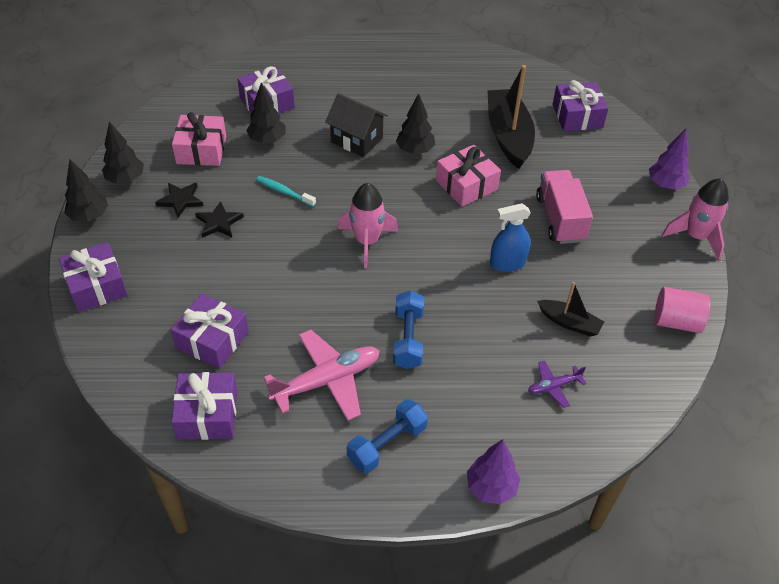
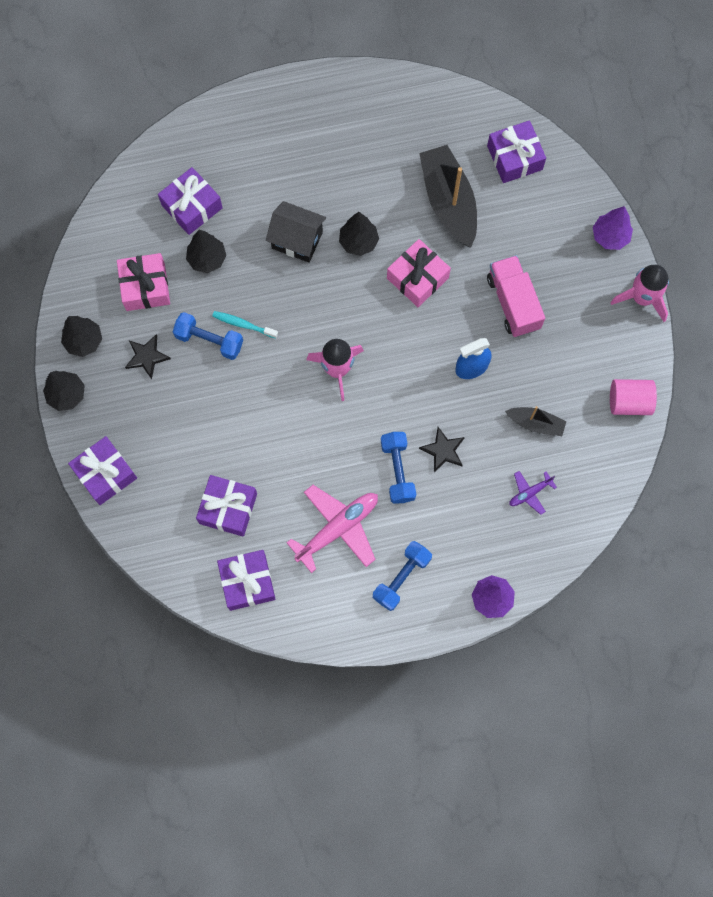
camera: 10 degrees left, 25 degrees up
(219, 222) = (192, 376): black star -> black star (443, 450)
(246, 198) = (209, 340): none -> blue dumbbell

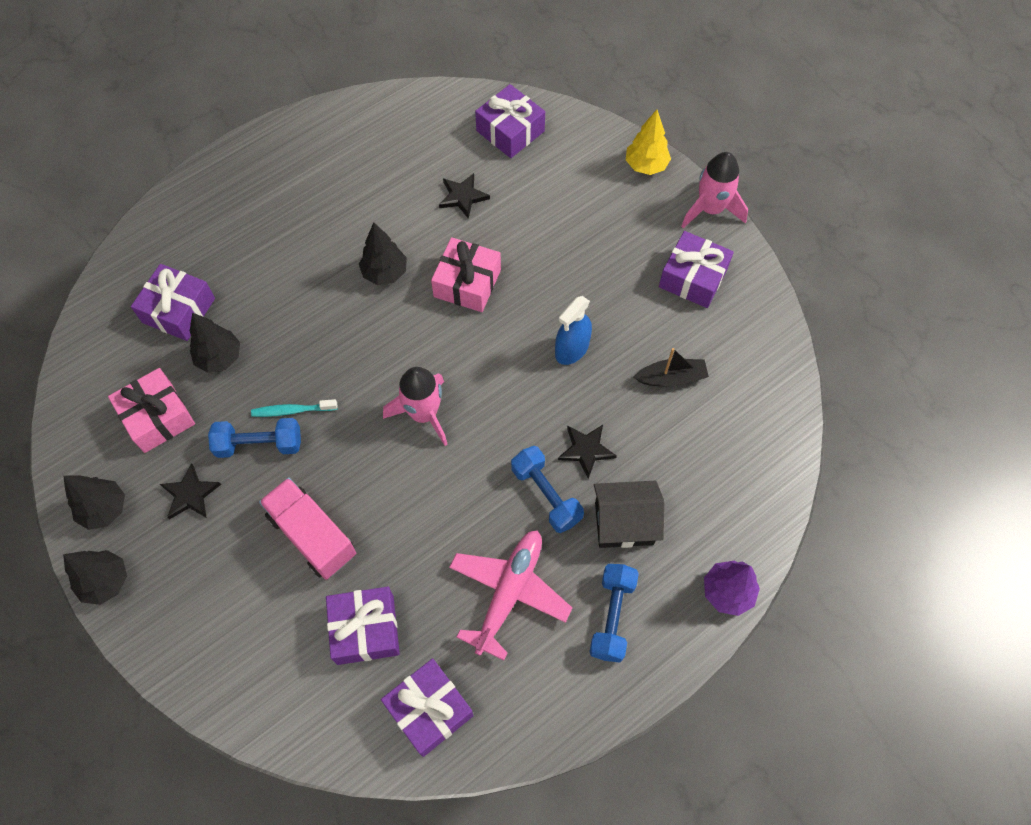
camera: 25 degrees left, 10 degrees down
(105, 474) = (192, 657): purple gift -> purple gift (693, 278)
(297, 240) = (315, 298): black house -> black house (624, 523)
(448, 201) = (463, 197): black boat -> black star
(513, 303) = (582, 267): pink truck -> pink truck (312, 535)
(529, 493) = (705, 454): purple plane -> none
(610, 236) = (646, 166): purple tree -> yellow tree
(629, 402) = (756, 314): pink cylinder -> none

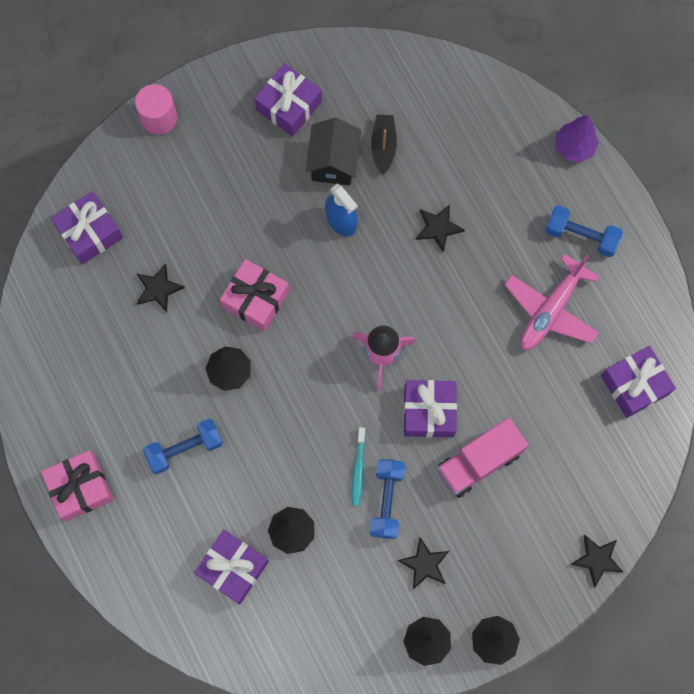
camera: 80 degrees left, 10 degrees up
(157, 417) = (343, 591): pink gift -> pink gift (80, 488)
(204, 690) = (597, 559): none -> black star
(365, 629) = (565, 427): purple gift -> purple gift (429, 412)
(509, 592) = (550, 310): pink plane -> pink plane turned 90 degrees counterclockwise
(546, 495) = (473, 267): blue dumbbell -> blue dumbbell (184, 449)
(624, 523) = (507, 211): black house -> black house (333, 162)
(646, 166) = (159, 118): yellow tree -> pink cylinder
(710, 209) = (220, 74): pink rocket -> none

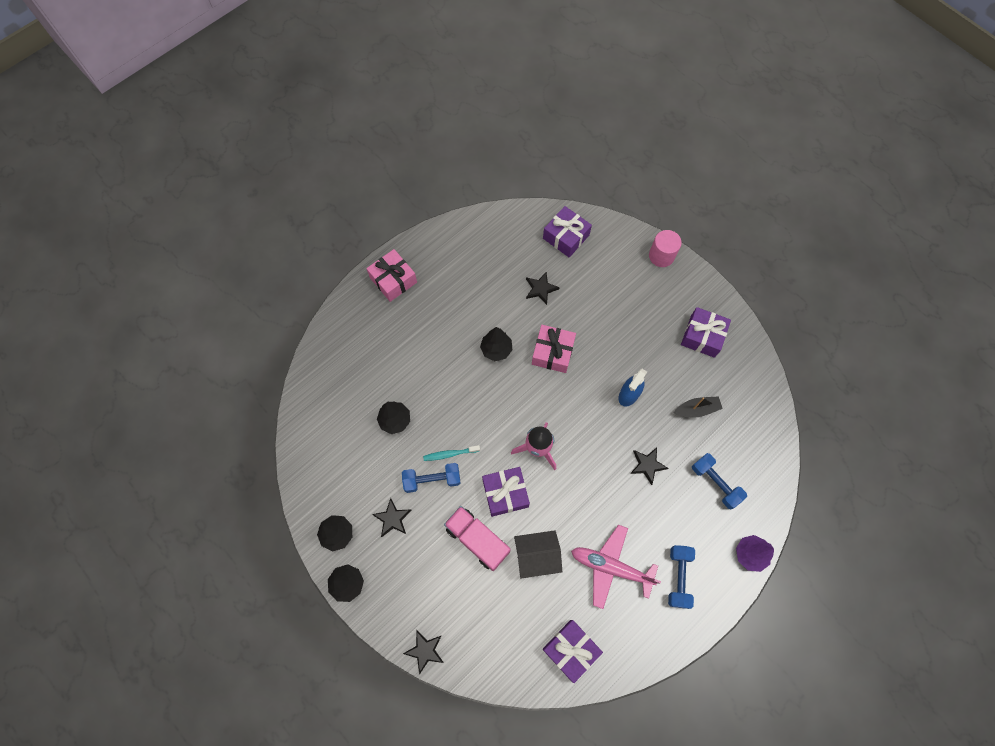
camera: 75 degrees right, 5 degrees down
(184, 449) = (435, 336): blue dumbbell -> blue dumbbell (715, 483)
(233, 568) = (361, 388): purple gift -> none
(333, 162) = (671, 378): black house -> black house (536, 556)

